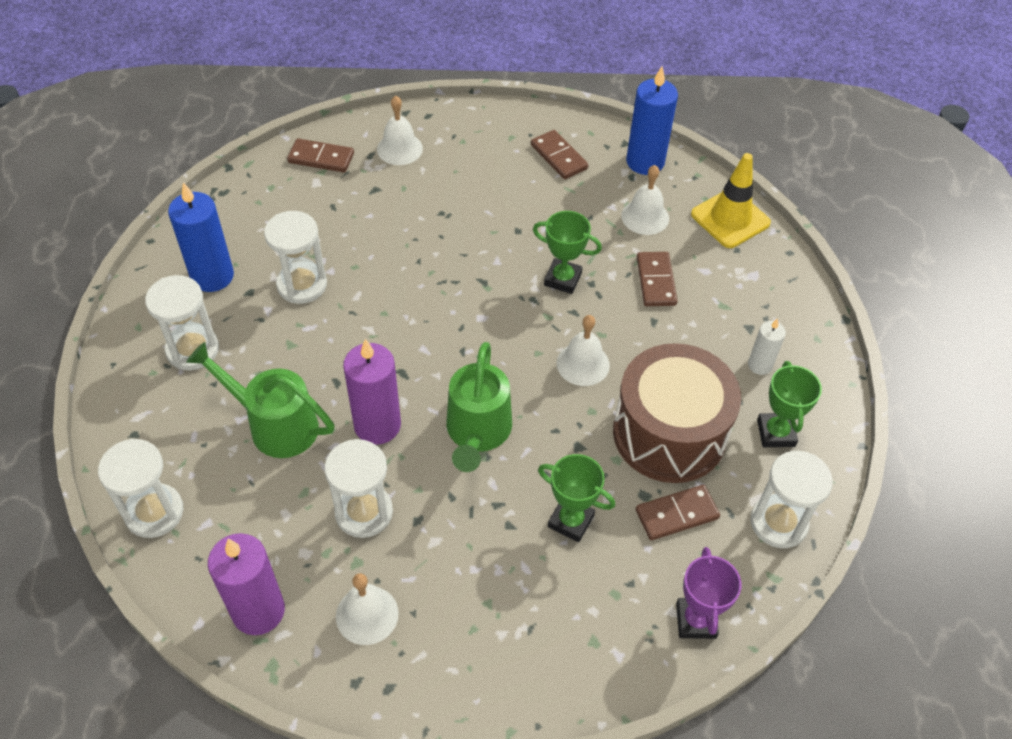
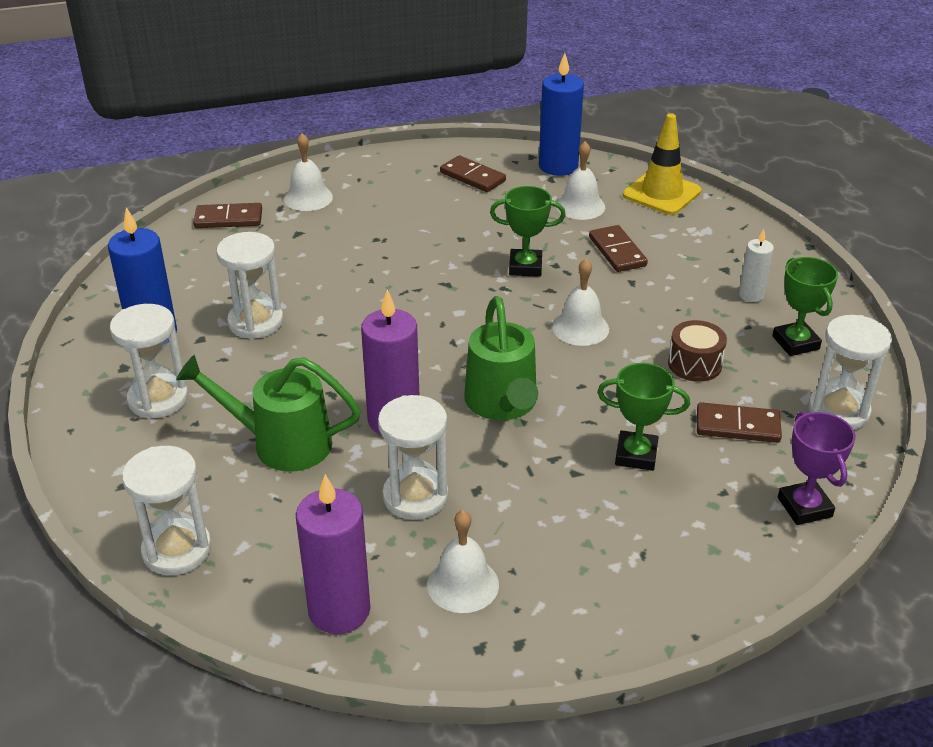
camera: 15 degrees left, 15 degrees down
(669, 433) = (694, 364): brown drum -> brown drum, size x0.45
(676, 514) = (737, 426): brown domino -> brown domino turned 45 degrees clockwise

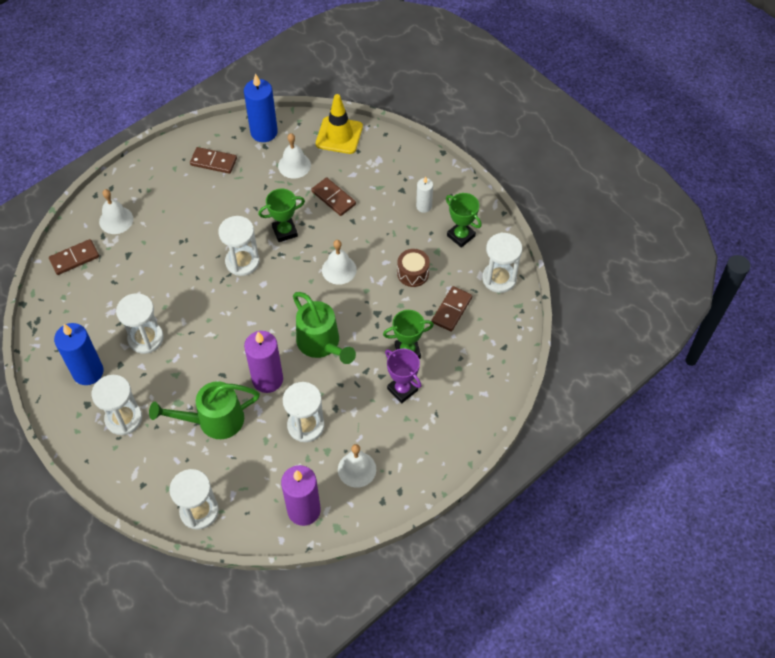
camera: 25 degrees left, 20 degrees up
(445, 281) = (242, 262): none -> white hourglass
(737, 426) = (451, 310): brown domino -> brown domino turned 45 degrees counterclockwise
(804, 507) = (503, 351): purple trophy -> purple trophy (402, 389)

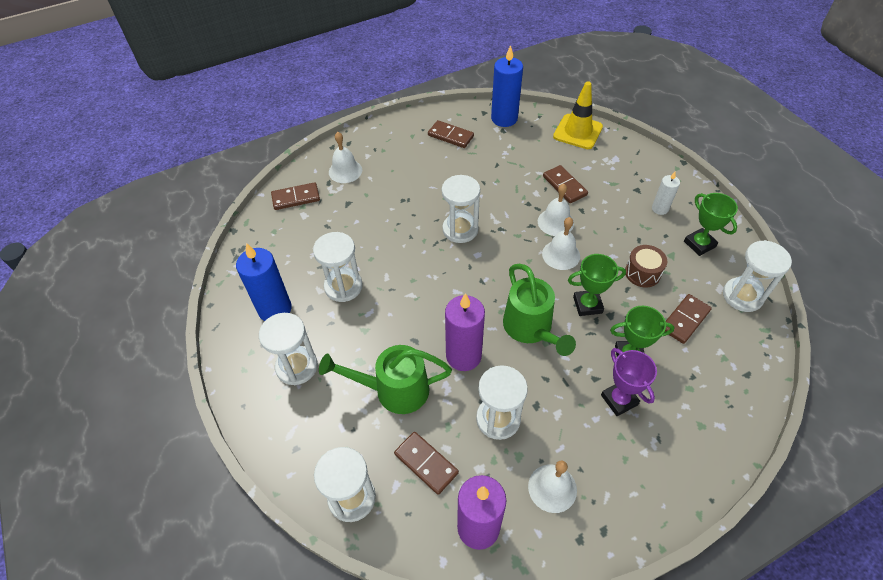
camera: 15 degrees right, 5 degrees down
(253, 473) = (426, 463): none -> brown domino
(285, 231) = (509, 208): green trophy -> green trophy (587, 305)
(294, 165) = (529, 150): white bell -> white bell (555, 222)

